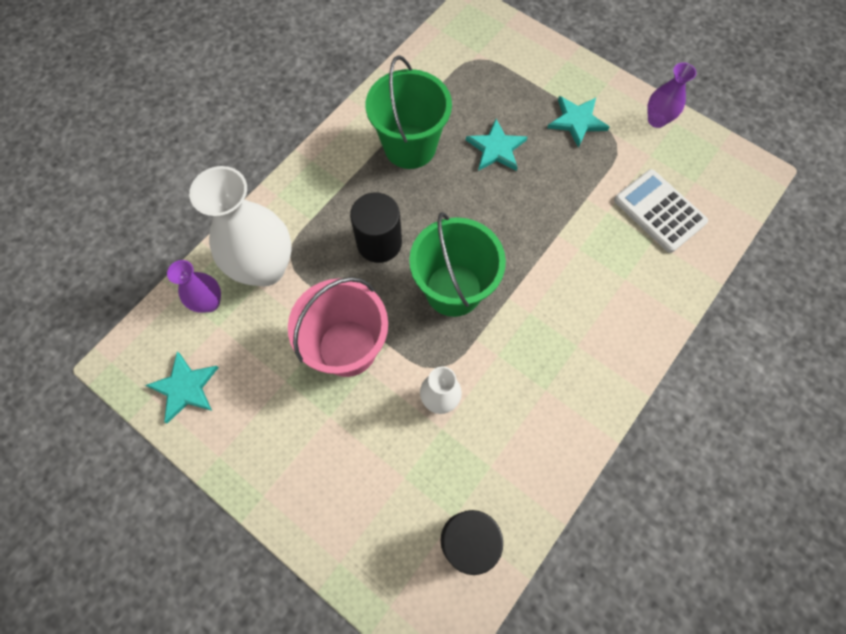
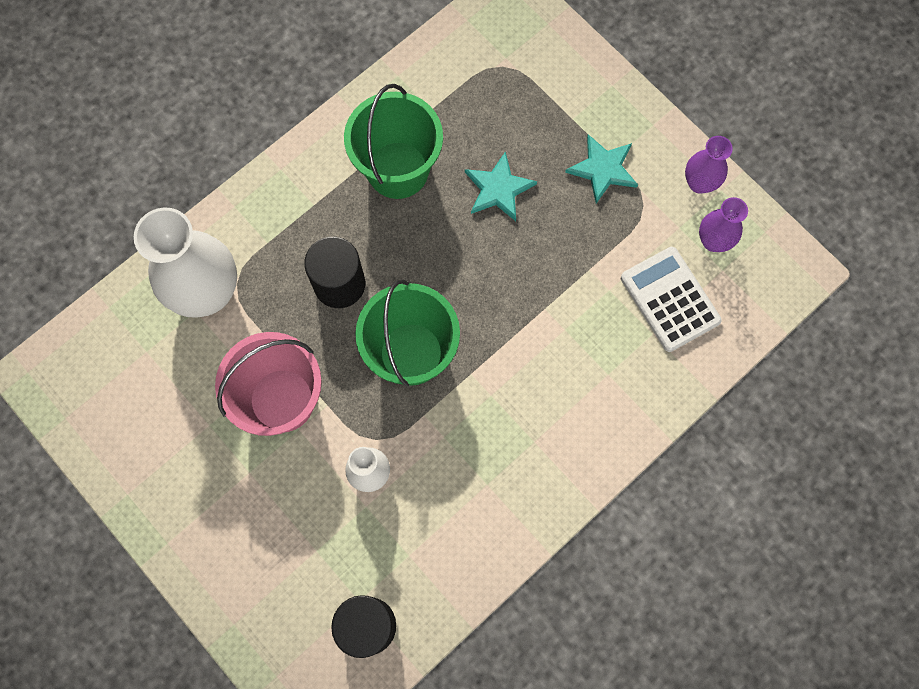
camera: 10 degrees right, 5 degrees up
(185, 388) = (102, 414): turquoise star -> none
(209, 302) = (140, 322): purple vase -> purple vase (713, 241)

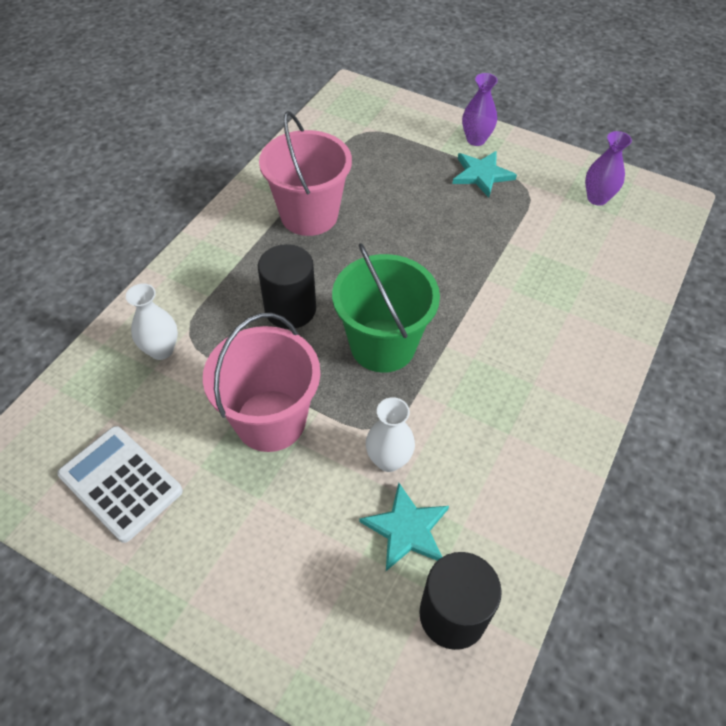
camera: 20 degrees left, 20 degrees down
(207, 292) = (161, 350): white vase -> white vase, size x0.51
(398, 170) = (309, 215): green bucket -> pink bucket
(498, 189) = (402, 207): turquoise star -> turquoise star (406, 529)
(670, 299) = (587, 245): white calculator -> white calculator (120, 483)
(699, 183) = (562, 165): purple vase -> purple vase (476, 140)

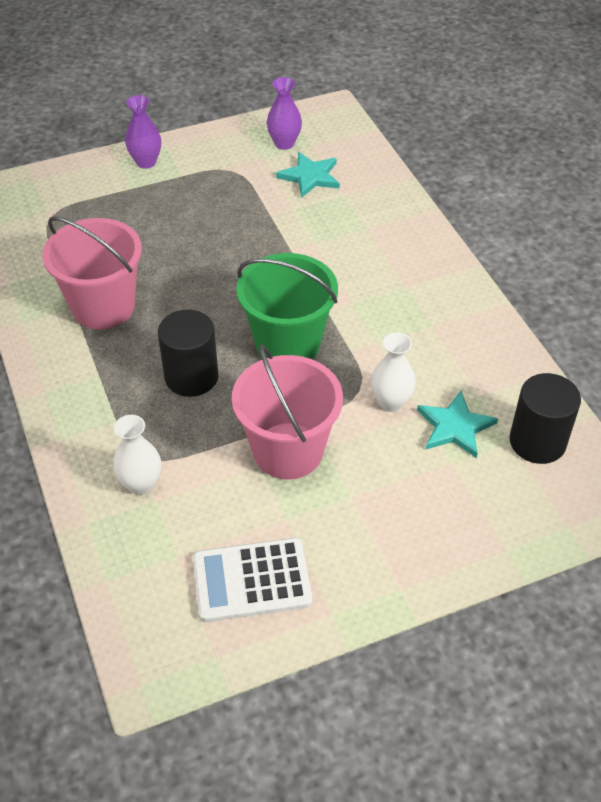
camera: 50 degrees left, 5 degrees down
(481, 175) = (186, 184): turquoise star -> turquoise star (310, 176)

